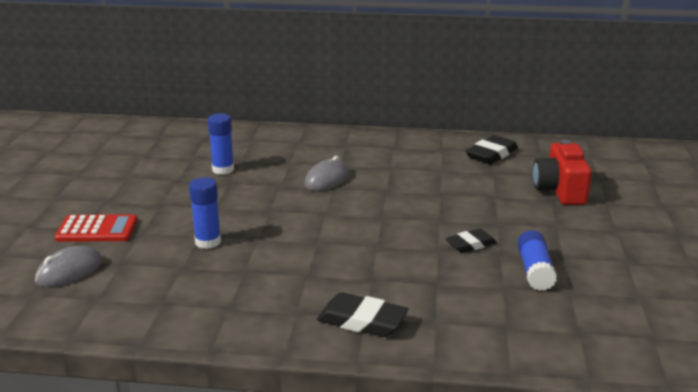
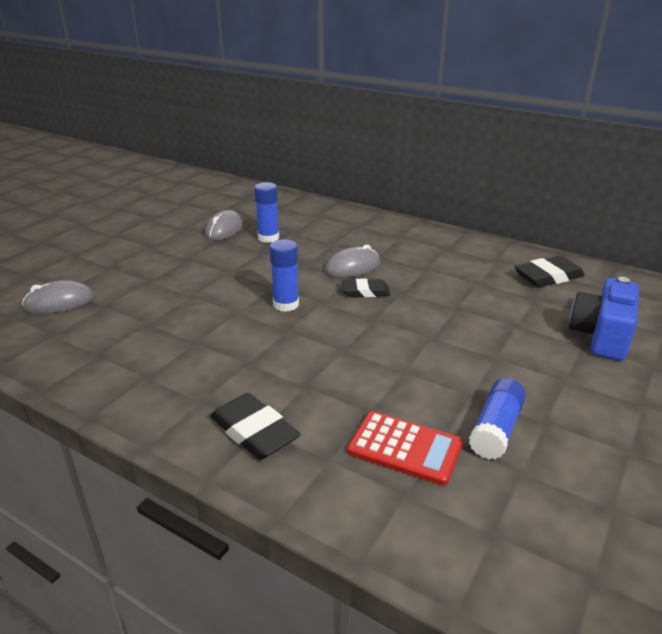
camera: 25 degrees right, 5 degrees up
(97, 229) = (117, 270): red calculator -> red calculator (405, 448)
(170, 170) = (224, 229): none -> grey mouse
(208, 242) = (191, 304): blue glue stick -> blue glue stick (286, 304)
(470, 244) = (444, 375): black eraser -> black eraser (365, 292)
(559, 190) = (601, 336): red camera -> blue camera

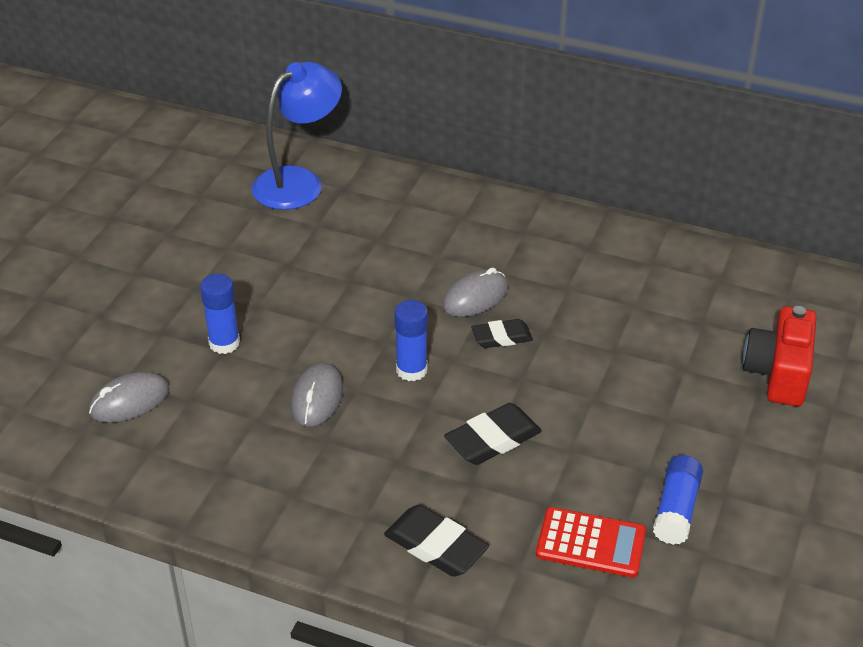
camera: 10 degrees left, 10 degrees up
(224, 229) = (283, 245): grey mouse -> grey mouse (317, 398)
(251, 202) = (299, 182): none -> blue lamp
(268, 238) = (349, 254): blue glue stick -> blue glue stick (224, 343)
(548, 276) = (716, 285): black eraser -> black eraser (493, 439)
(601, 336) = (778, 373): blue camera -> red camera

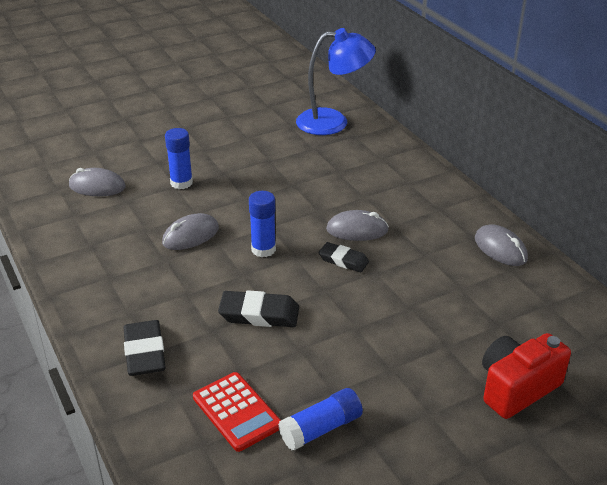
camera: 40 degrees right, 5 degrees down
(623, 246) = (500, 249): none -> grey mouse

